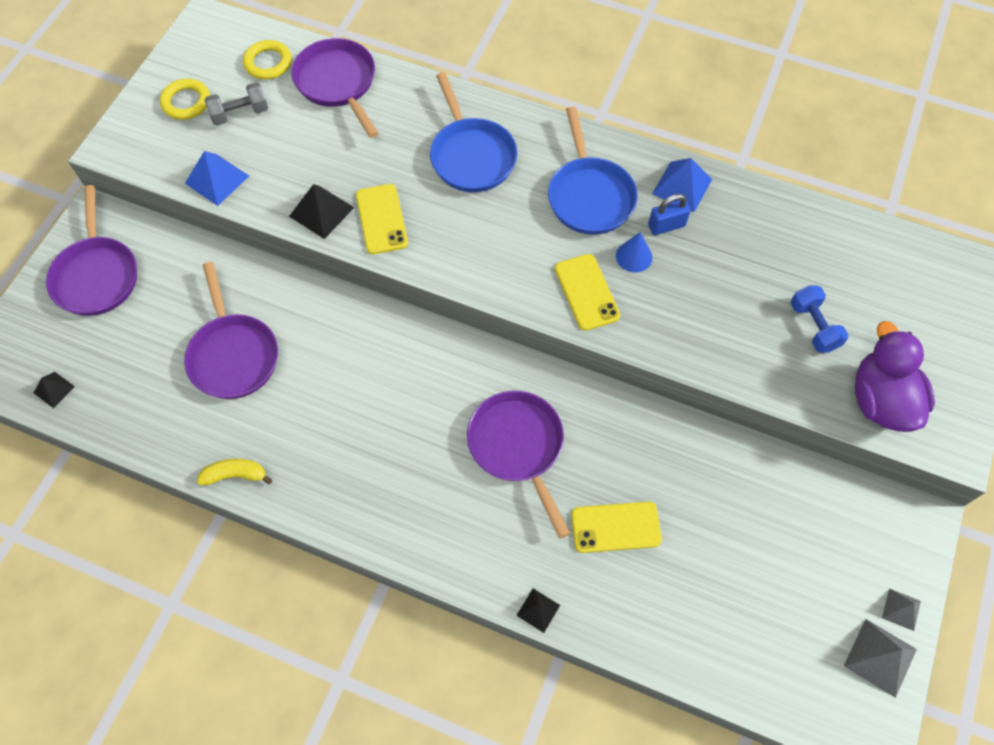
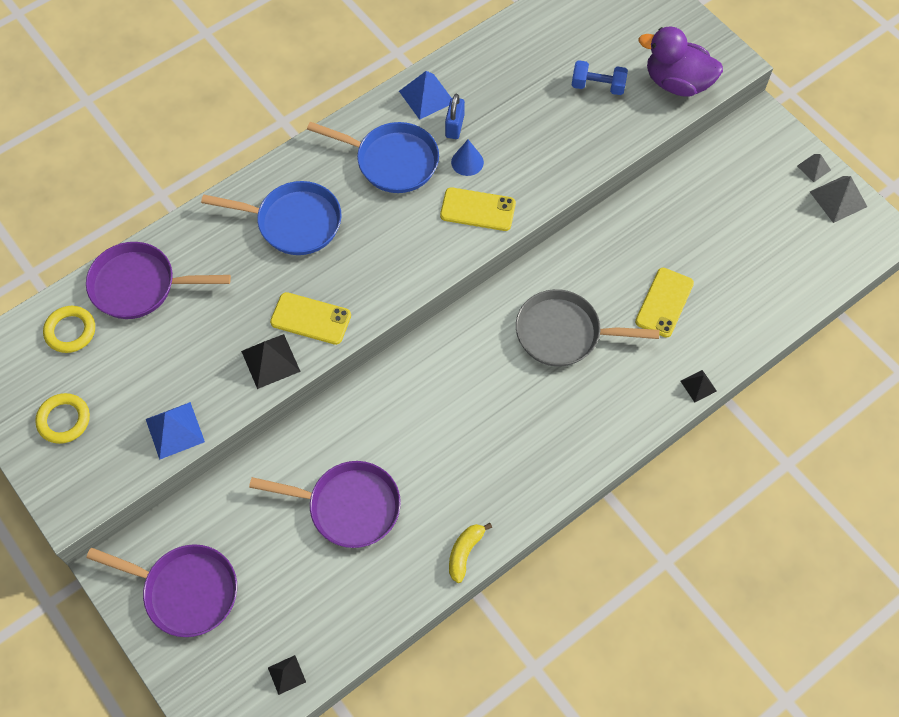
camera: 60 degrees left, 0 degrees up
(240, 113) = (113, 380): grey dumbbell -> none
(518, 447) = (563, 333): purple pan -> grey pan

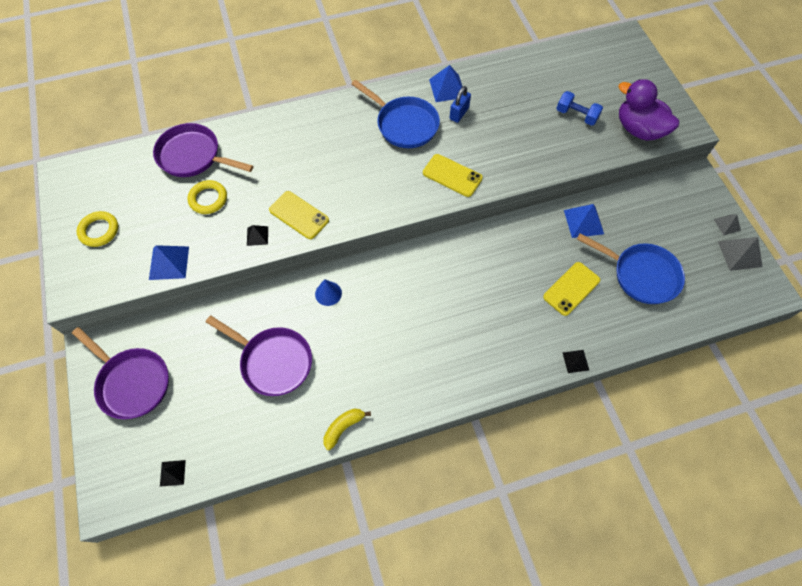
camera: 20 degrees right, 0 degrees up
(70, 331) = (133, 172): yellow ring -> yellow ring (208, 199)
(270, 361) = (257, 236): black pyramid -> black pyramid, size x0.59
(294, 222) = (317, 145): blue pan -> blue pan (641, 275)
(467, 162) = (458, 140): blue cone -> blue cone (328, 293)
(563, 333) = (485, 286): grey pan -> none
(650, 216) = (583, 222): none -> blue pyramid

